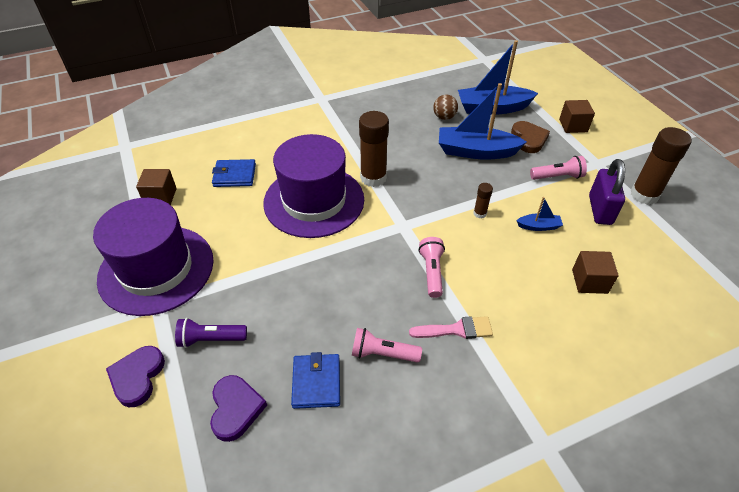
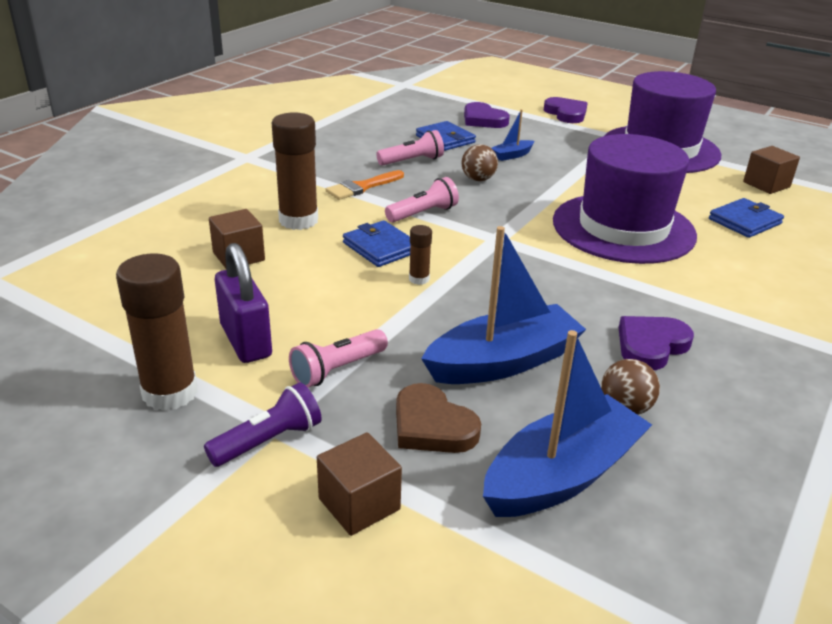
camera: 145 degrees right, 15 degrees down
(211, 339) = (550, 135): purple flashlight -> purple flashlight (268, 441)
(352, 296) = (478, 179): none -> brown ball
(373, 178) = (597, 272): brown glue stick -> brown glue stick (298, 220)
(400, 133) = (651, 345): none -> purple heart
(431, 272) = (423, 213): pink flashlight -> pink flashlight turned 90 degrees counterclockwise
(456, 330) = (362, 187): pink brush -> orange brush
(486, 249) = (381, 247): none -> blue wallet
(538, 226) = (330, 290): blue boat -> blue boat (512, 155)

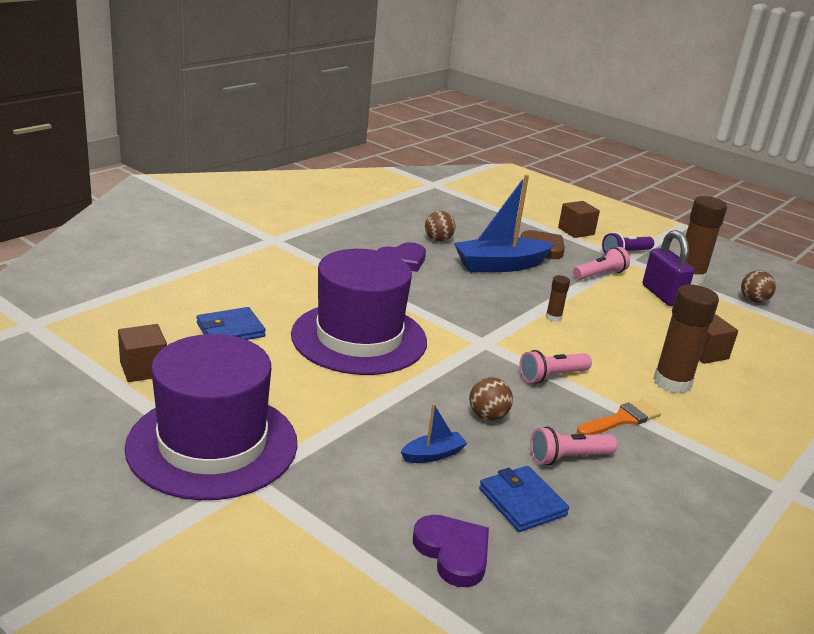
camera: 175 degrees left, 5 degrees down
(89, 354) = (753, 300): none -> brown ball
(381, 247) = (588, 346): blue wallet -> none
(562, 475) = (482, 226): blue boat -> none
(566, 113) = (295, 559): purple heart -> none

